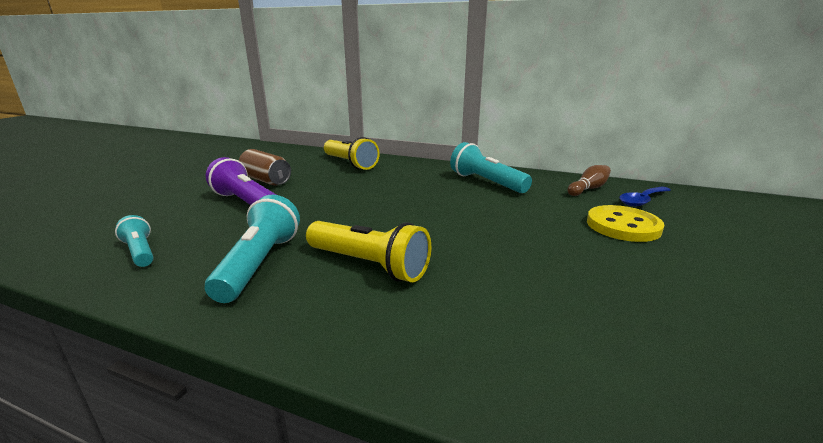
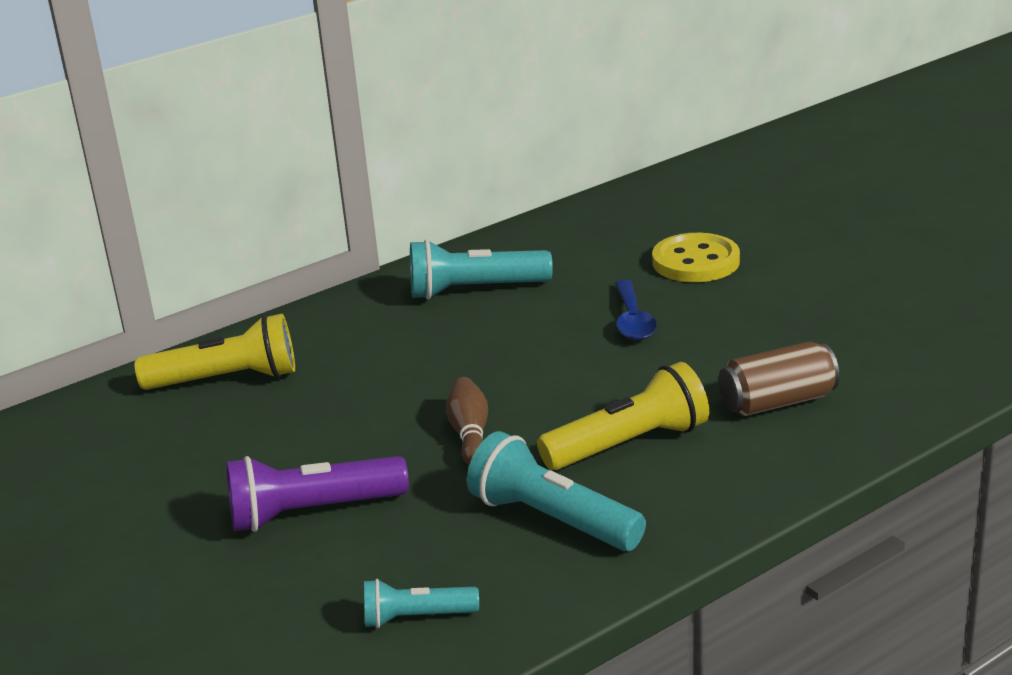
camera: 55 degrees left, 5 degrees up
(266, 180) = (212, 481): brown can -> brown can (777, 402)
(588, 189) = (582, 232): brown bowling pin -> brown bowling pin (470, 435)
(642, 200) = (651, 218): blue spoon -> blue spoon (633, 320)

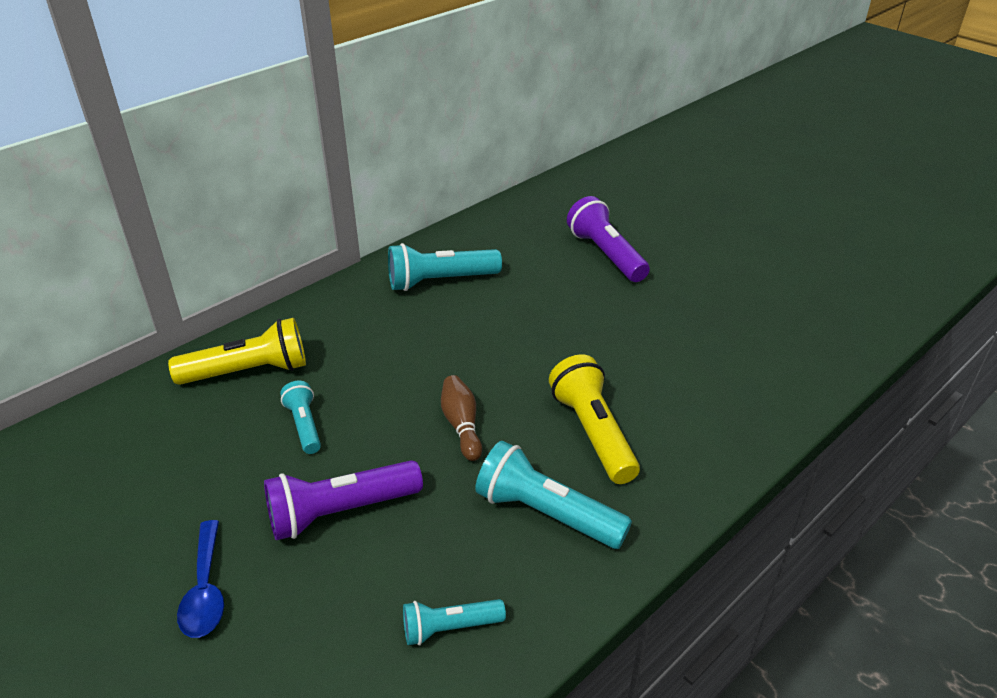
camera: 10 degrees left, 10 degrees up
(284, 432) = (304, 425): none -> turquoise flashlight
(629, 444) = (593, 432): yellow flashlight -> yellow flashlight turned 75 degrees counterclockwise
(633, 320) = (570, 309): blue spoon -> blue spoon (205, 590)
(695, 262) = (606, 254): yellow button -> purple flashlight
(777, 402) = (700, 388): brown can -> none

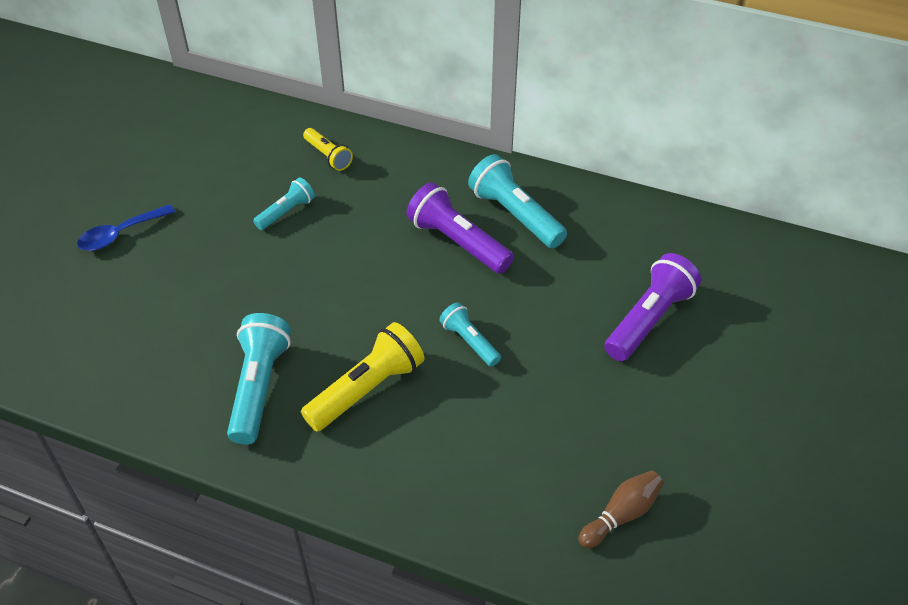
camera: 65 degrees right, 10 degrees up
(248, 372) = (328, 156): yellow flashlight -> yellow flashlight, size x0.58
(340, 511) = (211, 268): purple flashlight -> purple flashlight (458, 242)
(449, 628) = (131, 368): turquoise flashlight -> turquoise flashlight (469, 341)
(461, 425) = (332, 301): brown bowling pin -> brown bowling pin (621, 515)

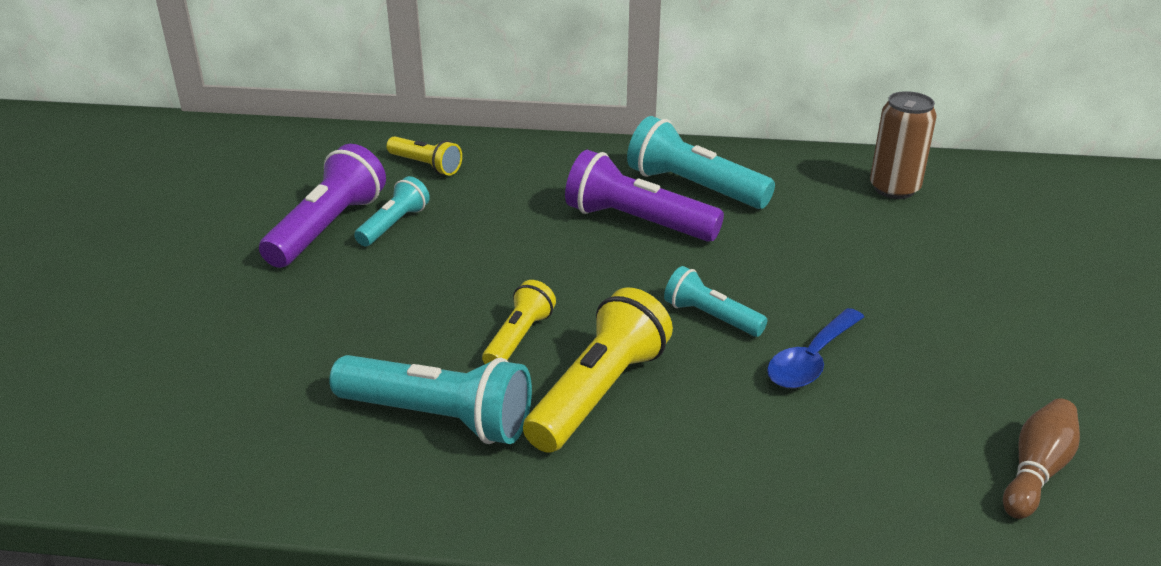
camera: 15 degrees left, 15 degrees down
(120, 234) = (160, 280): blue spoon -> blue spoon (811, 360)
(259, 387) = (438, 418): turquoise flashlight -> turquoise flashlight turned 120 degrees clockwise
(333, 333) = (519, 338): none -> yellow flashlight
(649, 319) = (921, 259): purple flashlight -> purple flashlight (328, 228)
(668, 245) = (894, 189): none -> brown can

